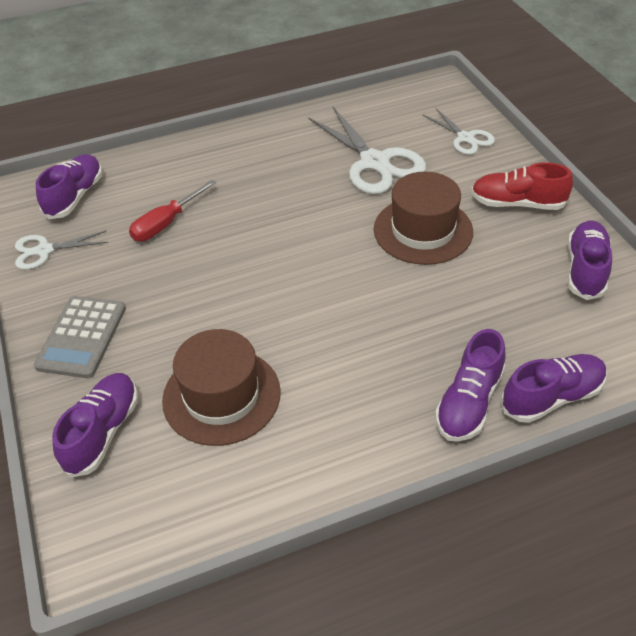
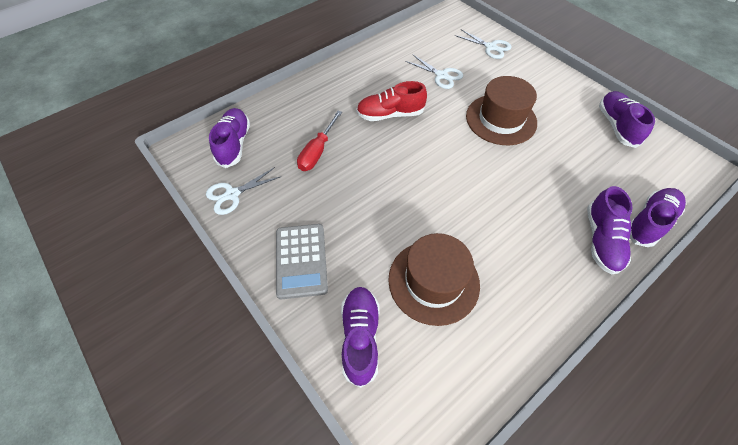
camera: 20 degrees left, 10 degrees up
(375, 162) = (441, 75): white scissors -> white scissors, size x0.57
(517, 203) = (549, 88): red shoe -> red shoe (390, 114)

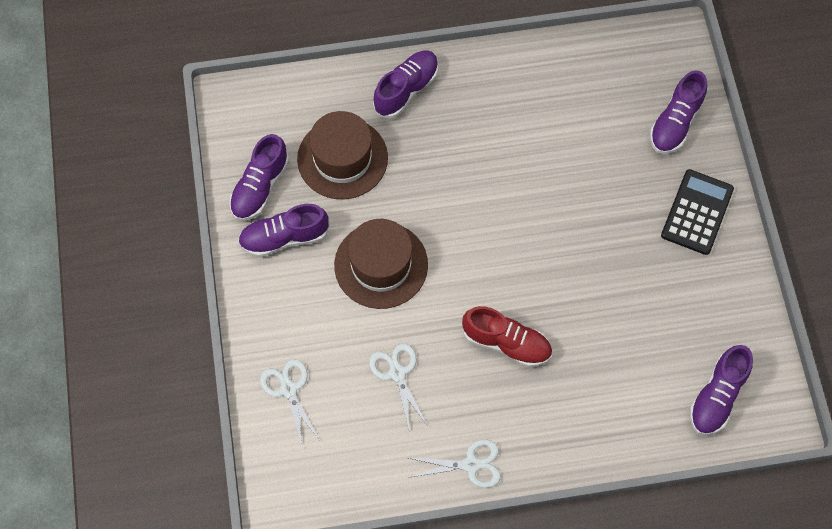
camera: 150 degrees left, 10 degrees up
(232, 194) = (740, 323): white scissors -> white scissors (471, 464)
(301, 260) = (697, 212): grey calculator -> black calculator
(317, 151) = (623, 332): red screwdriver -> none
(433, 281) = (586, 133): brown hat -> brown hat (342, 158)
(649, 222) = (346, 81): purple shoe -> purple shoe (284, 238)

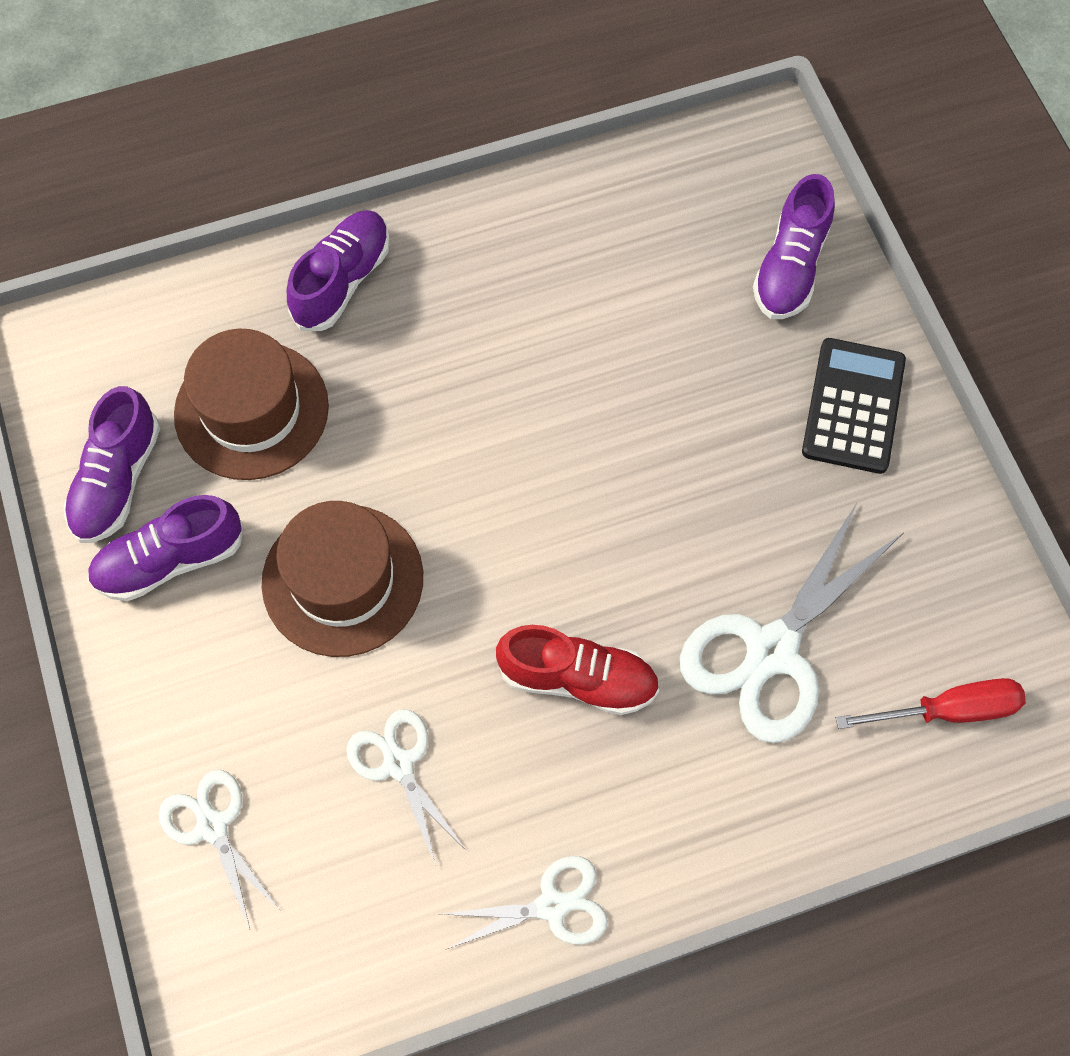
camera: 10 degrees left, 0 degrees up
(621, 346) = (772, 651): none -> white scissors
(717, 396) = (948, 710): purple shoe -> red screwdriver

